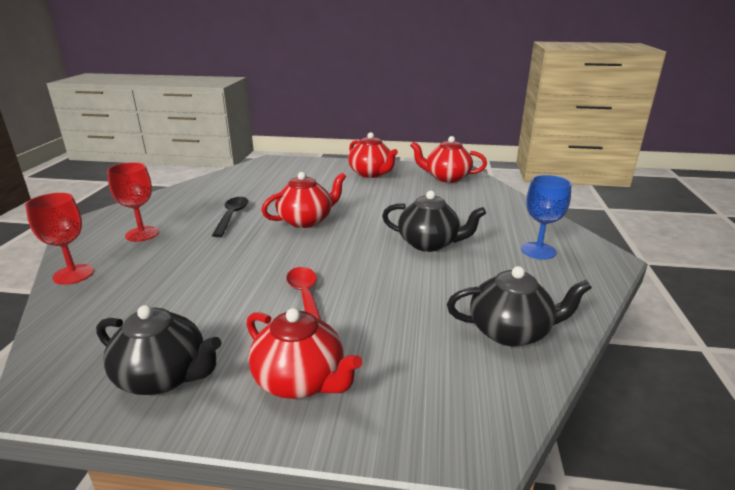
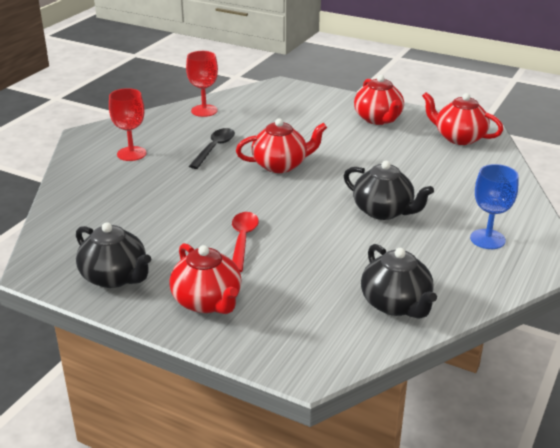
camera: 20 degrees right, 5 degrees up
(73, 274) = (70, 183): red goblet -> red goblet (204, 111)
(510, 332) = (396, 304): black teapot -> black teapot turned 45 degrees clockwise

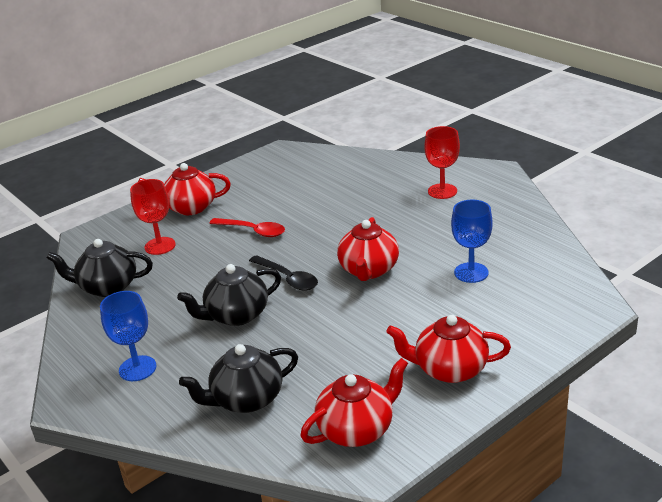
camera: 115 degrees right, 0 degrees up
(115, 277) = (250, 176): black teapot -> black teapot (246, 399)
(204, 111) = (530, 239): red goblet -> red goblet (160, 246)
(214, 148) = (429, 236): black spoon -> black spoon (287, 278)
(262, 126) = (471, 272): none -> blue goblet

